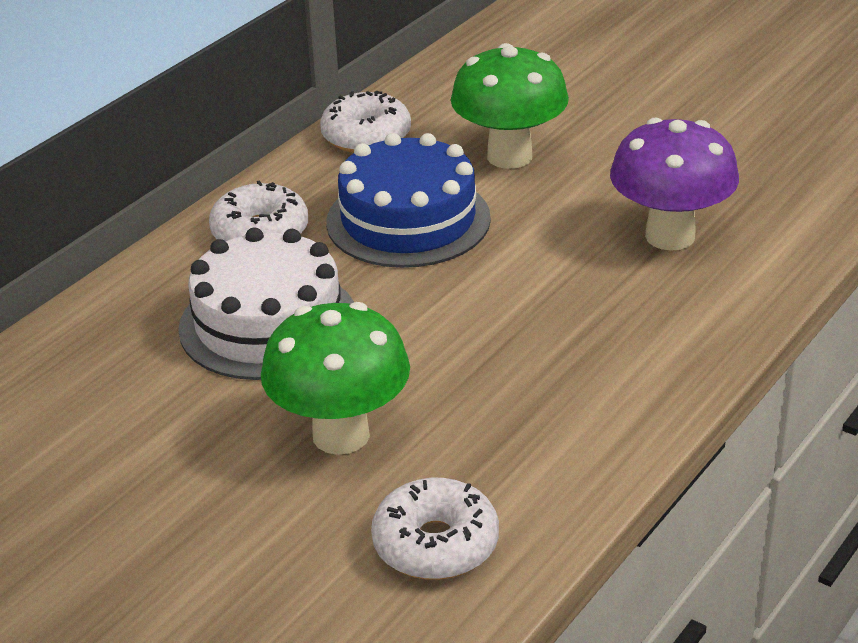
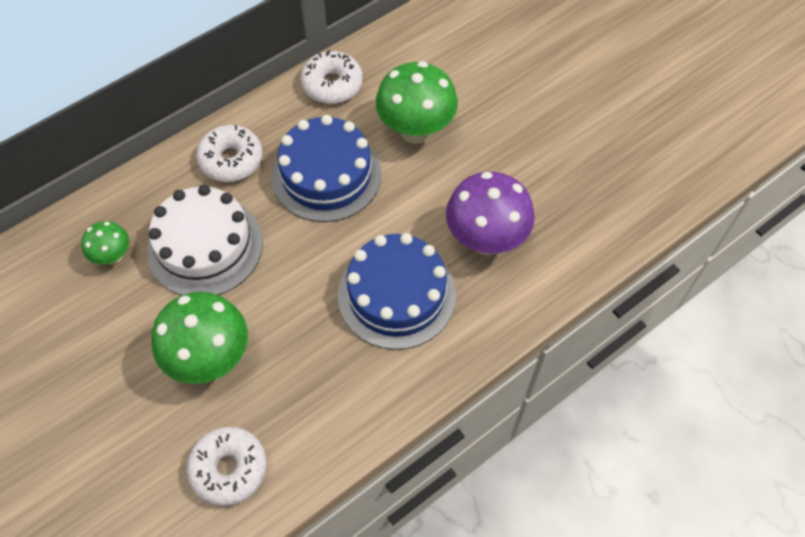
camera: 15 degrees right, 25 degrees up
(131, 362) = (113, 256): none -> green mushroom
(579, 312) = (396, 295): none -> blue cake

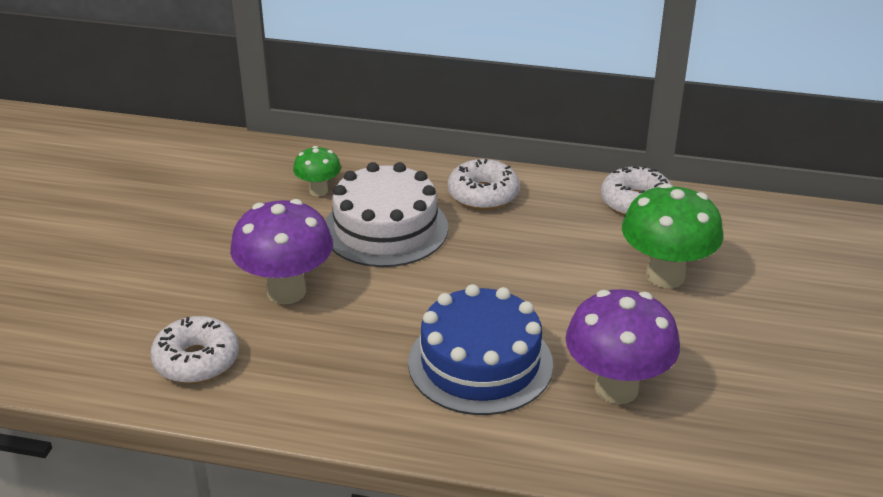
camera: 50 degrees right, 25 degrees down
(210, 359) = (286, 291): green mushroom -> purple mushroom
(326, 175) = (542, 251): blue cake -> none

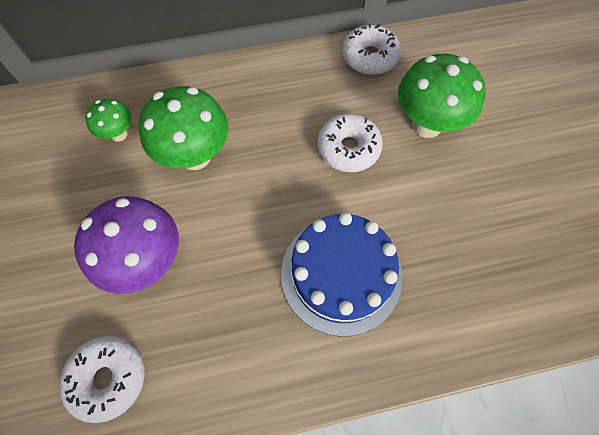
camera: 25 degrees left, 30 degrees up
(385, 228) = (195, 156): white cake -> green mushroom
(483, 195) = (254, 90): white donut -> white donut (348, 148)
(616, 388) = (451, 256): purple mushroom -> none

